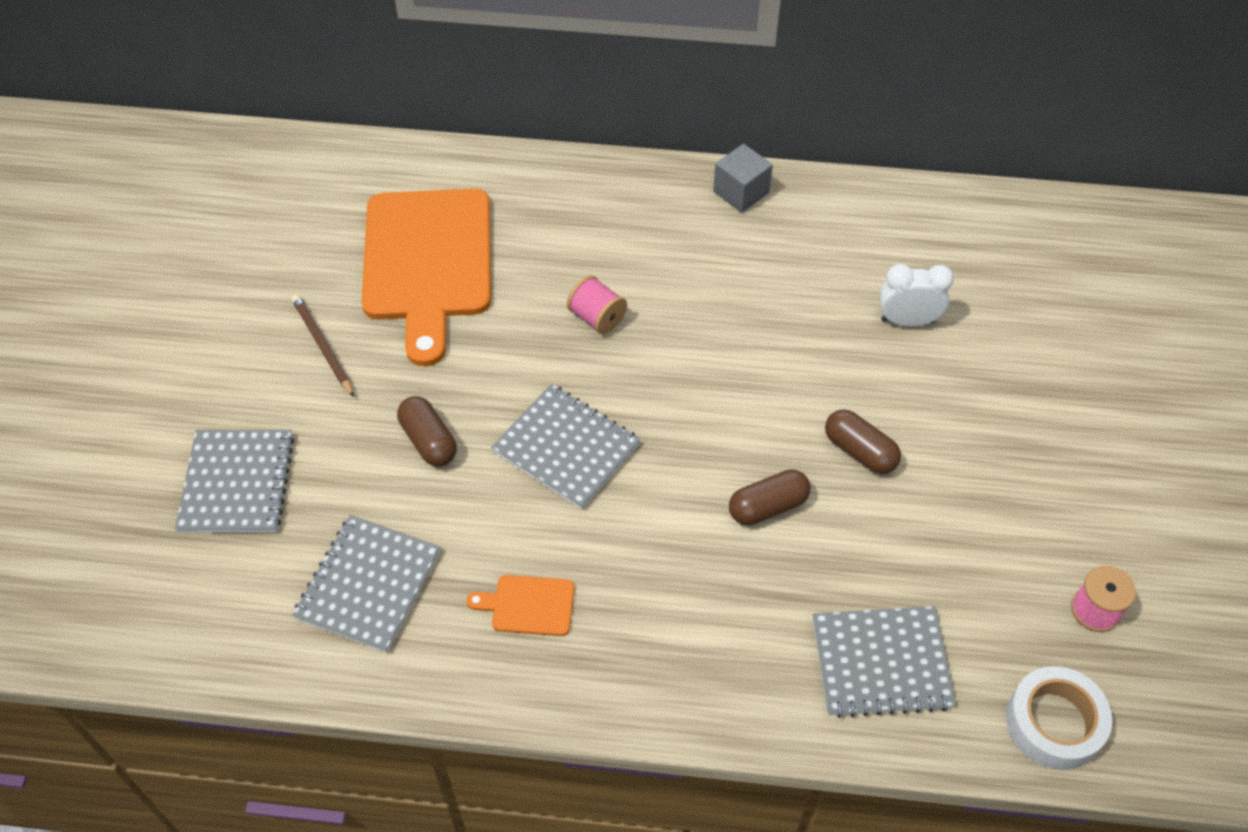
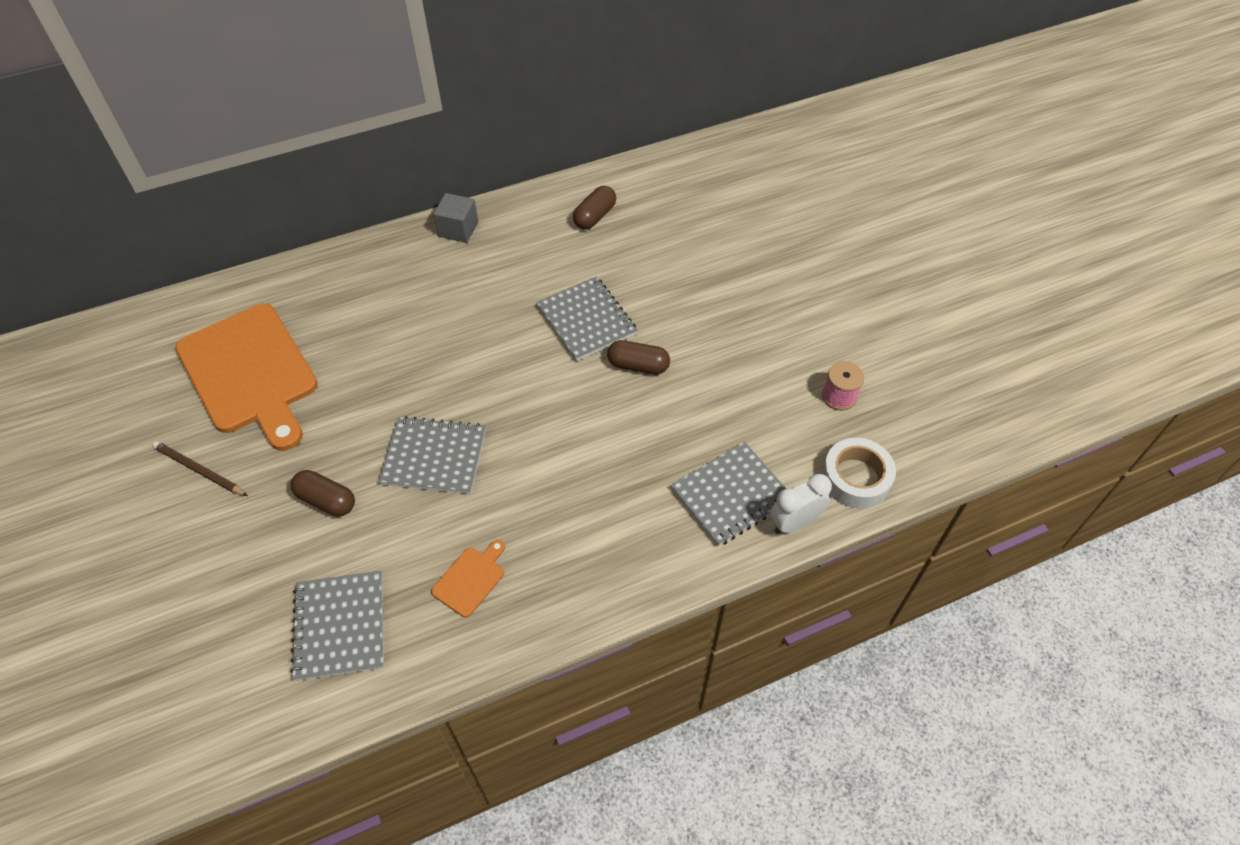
camera: 30 degrees left, 0 degrees up
(237, 483) = (187, 605): grey notebook -> grey notebook (586, 320)
(528, 605) = (470, 579): orange cutting board -> orange cutting board turned 150 degrees clockwise
(597, 317) = (404, 357): pink spool -> none
(768, 507) = (599, 430): brown capsule -> brown capsule (595, 216)
(907, 321) = (620, 268): white clock -> white clock (794, 522)

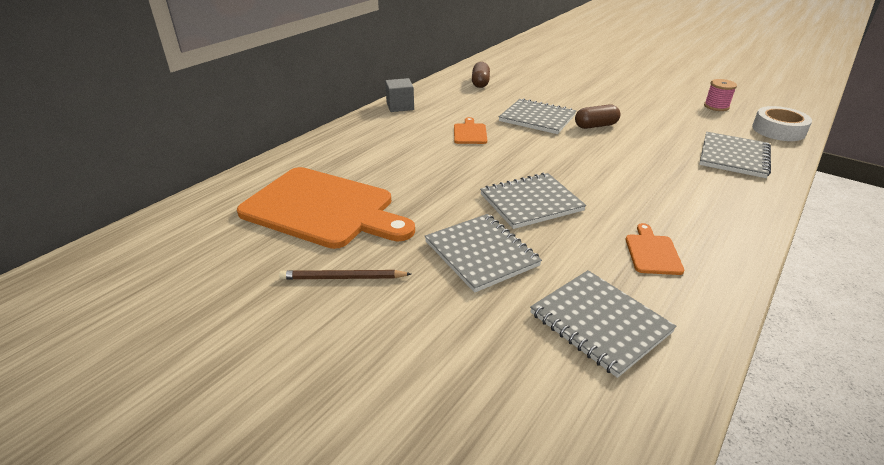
camera: 30 degrees left, 20 degrees down
(326, 500) = (481, 253): brown capsule -> grey notebook
(485, 315) = (470, 133): none -> orange cutting board
(794, 522) = (783, 155): white clock -> none

